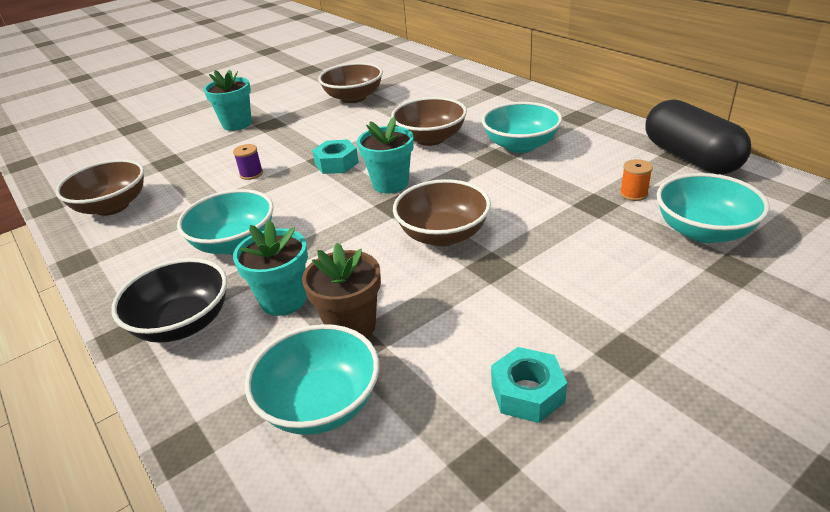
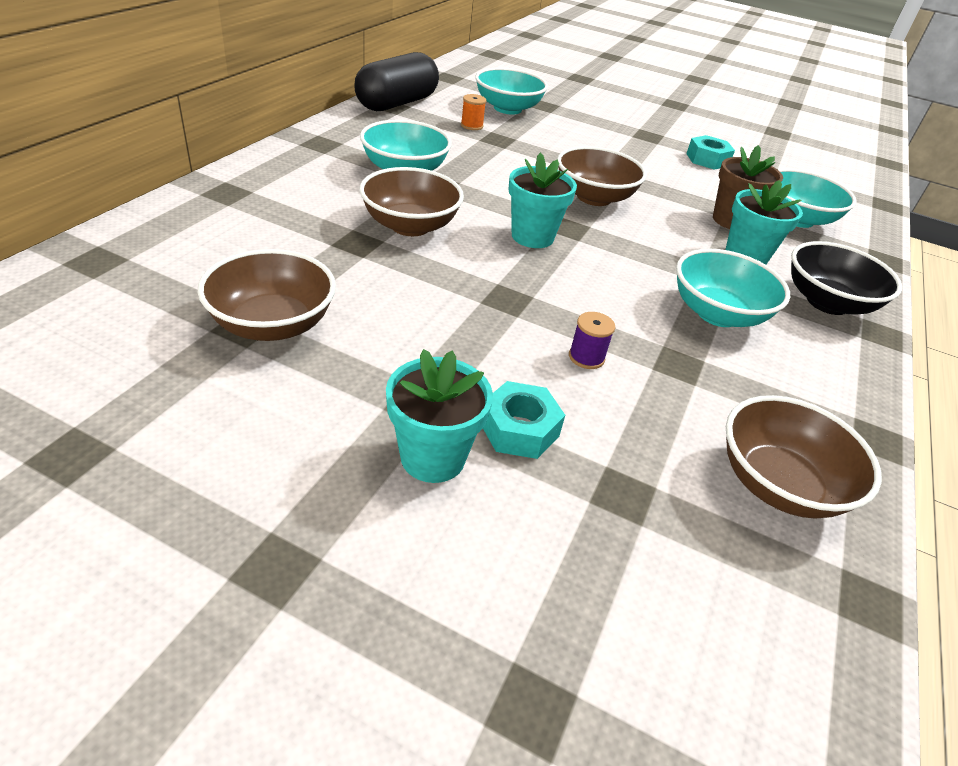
camera: 125 degrees left, 5 degrees up
(336, 163) = (512, 285): turquoise nut -> turquoise nut (519, 429)

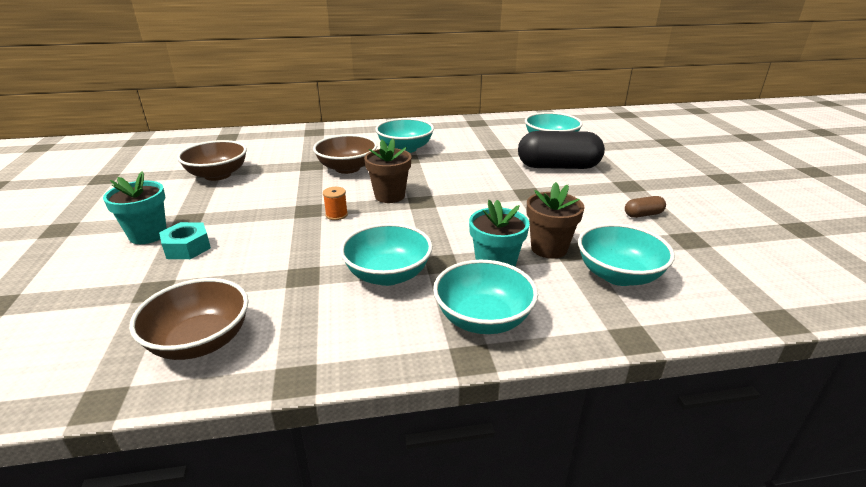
camera: 60 degrees right, 10 degrees down
(397, 103) = (483, 122): black capsule -> black capsule (558, 167)
(471, 126) = (500, 142): orange spool -> orange spool (336, 215)
(532, 237) = (389, 196): turquoise flower pot -> brown flower pot
(586, 357) = (274, 246): purple spool -> none
(594, 197) = (479, 196): brown bowl -> none
(707, 160) = (643, 214): turquoise nut -> brown capsule
(827, 302) = (483, 319): black bowl -> turquoise bowl

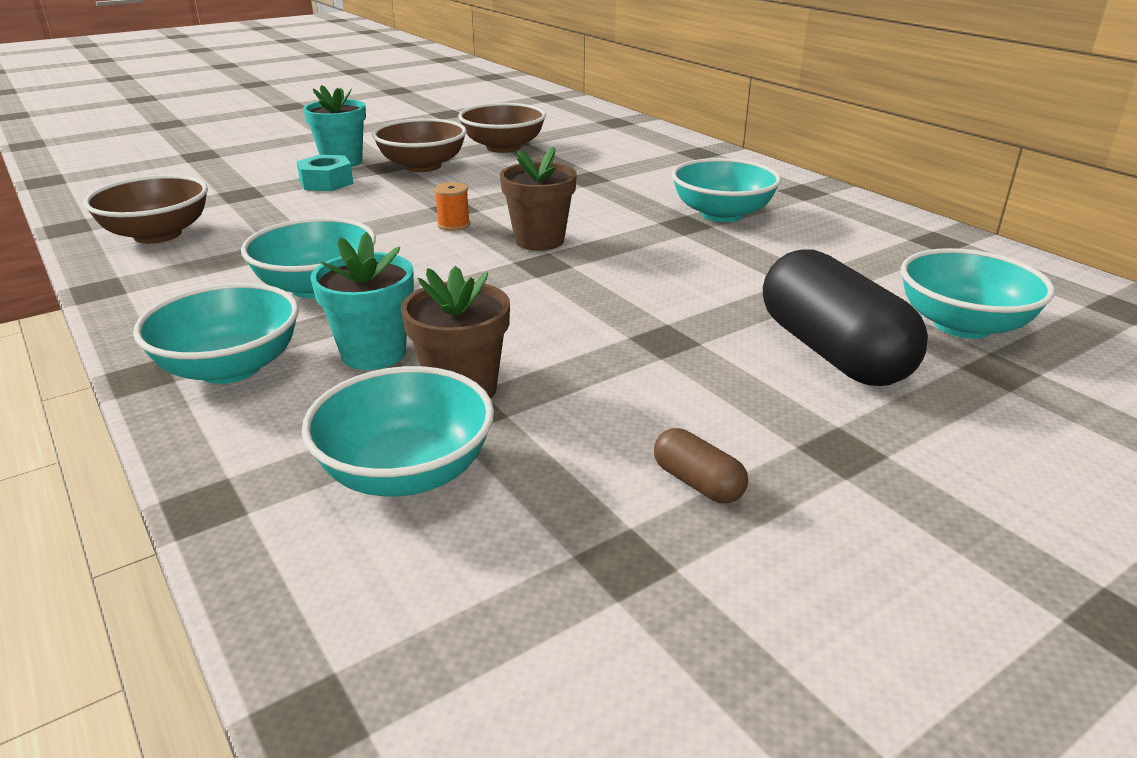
camera: 65 degrees right, 0 degrees up
(347, 168) = (600, 197): brown bowl -> brown bowl (422, 166)

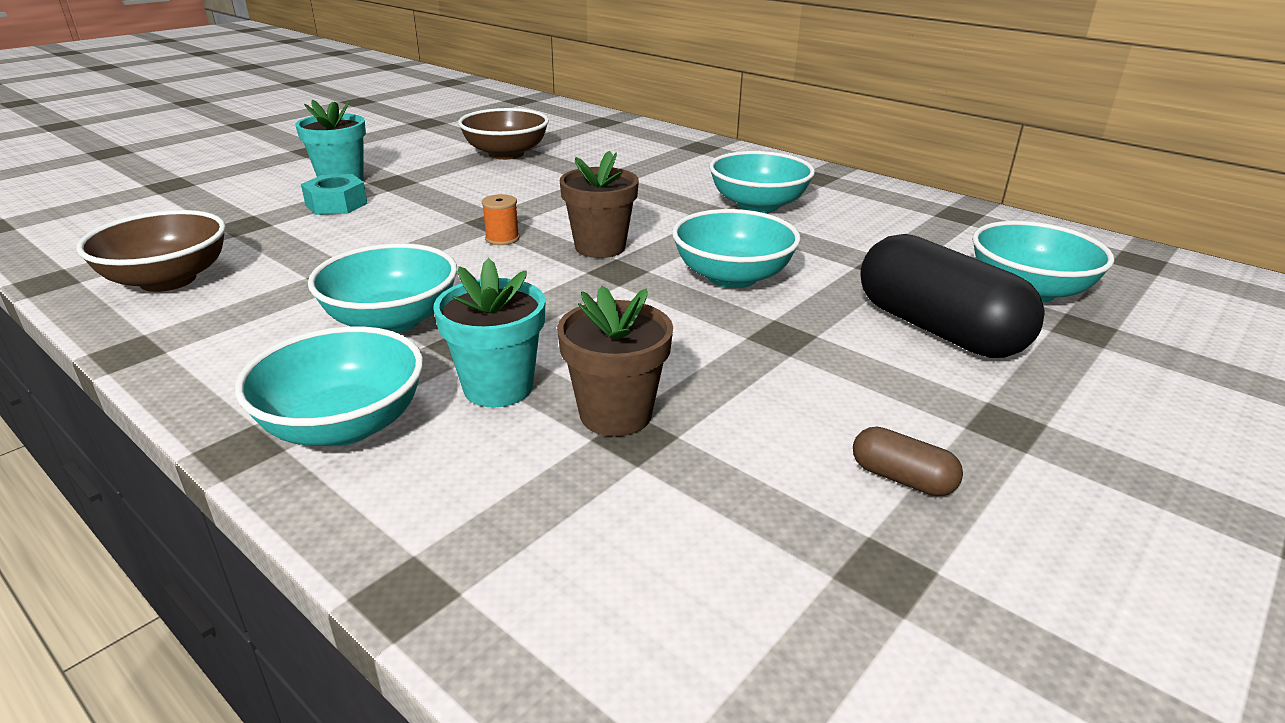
camera: 15 degrees left, 0 degrees up
(406, 472) = (611, 515): turquoise bowl -> turquoise bowl (732, 277)
(422, 166) = (433, 179): brown bowl -> none

